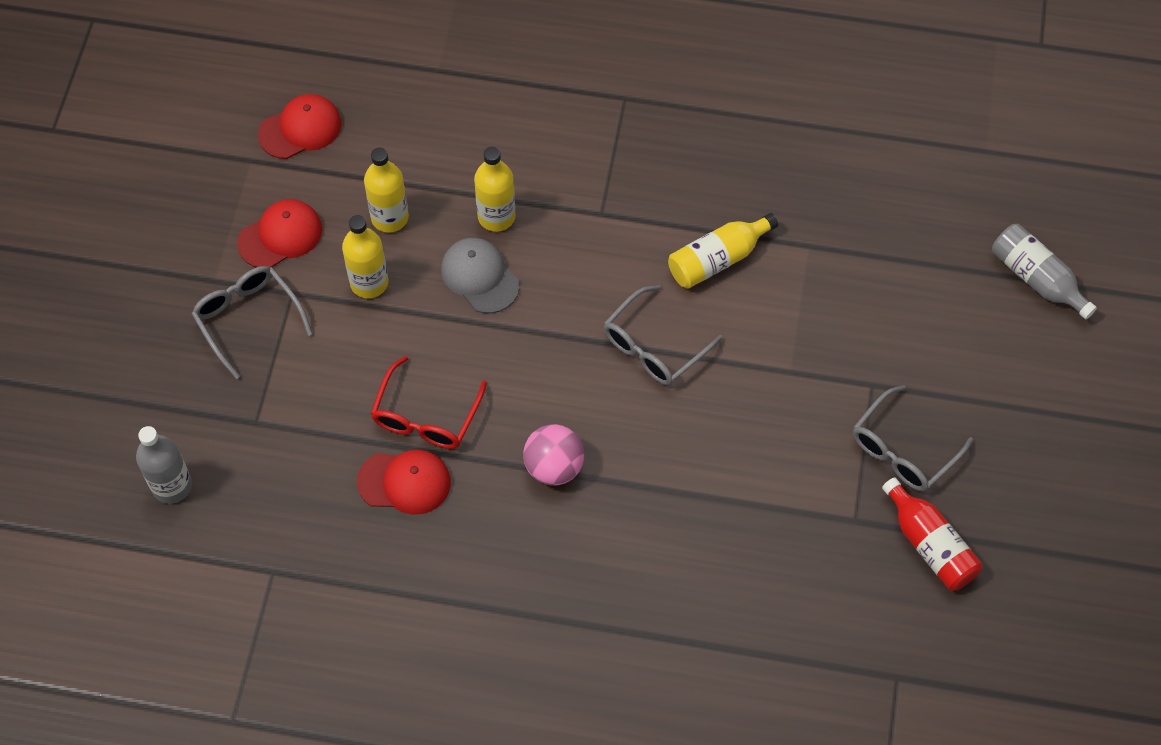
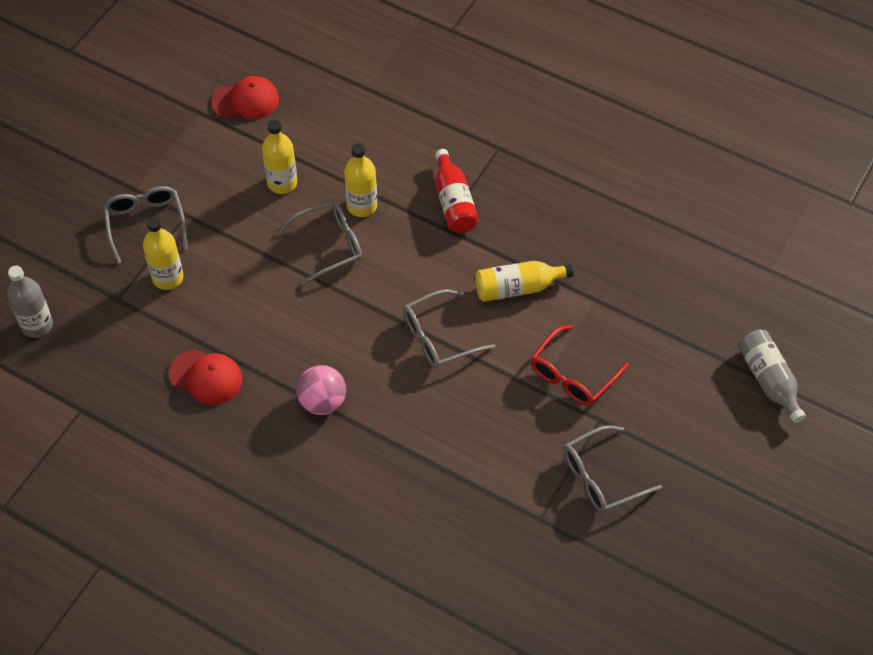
camera: 20 degrees right, 5 degrees down
(280, 236) = (196, 172): red cap -> none
(369, 283) = (245, 225): yellow bottle -> yellow bottle (168, 278)
(426, 416) = (243, 334): red glasses -> red glasses (572, 375)
(480, 277) = (329, 245): grey cap -> grey glasses
(929, 544) = (591, 557): red bottle -> red bottle (454, 202)

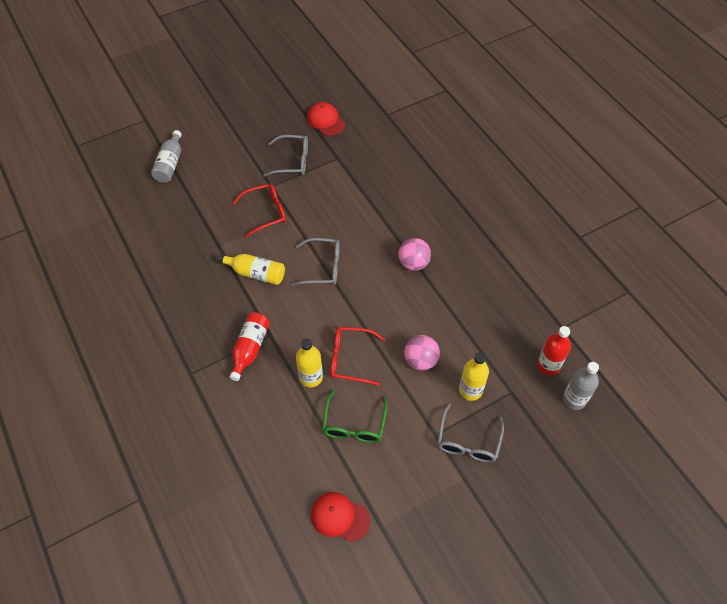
camera: 150 degrees left, 0 degrees up
(83, 351) = (548, 365): none -> red bottle
(206, 377) = (475, 310): red cap -> red cap (326, 121)
(244, 283) = (420, 360): none -> pink ball
(282, 183) = (354, 425): yellow bottle -> green glasses
(329, 245) = (350, 359): grey glasses -> red glasses

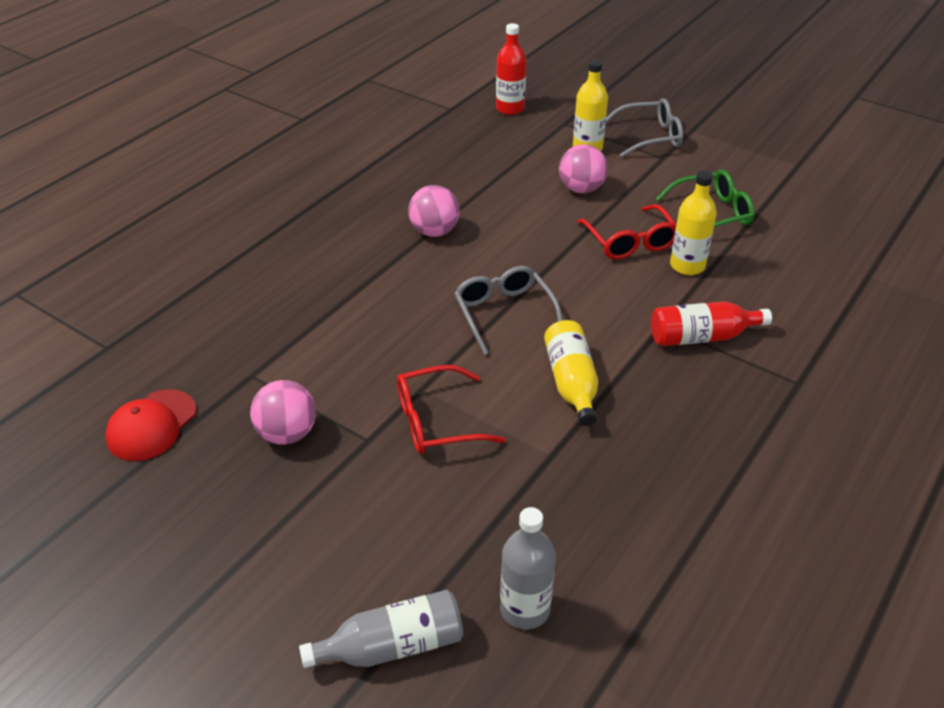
camera: 115 degrees left, 15 degrees down
(266, 213) = (436, 421): red glasses -> red glasses turned 60 degrees counterclockwise
(292, 161) = (287, 434): grey glasses -> pink ball
(339, 517) = (822, 193): red cap -> none
(574, 399) = (538, 88): grey bottle -> grey bottle (525, 609)

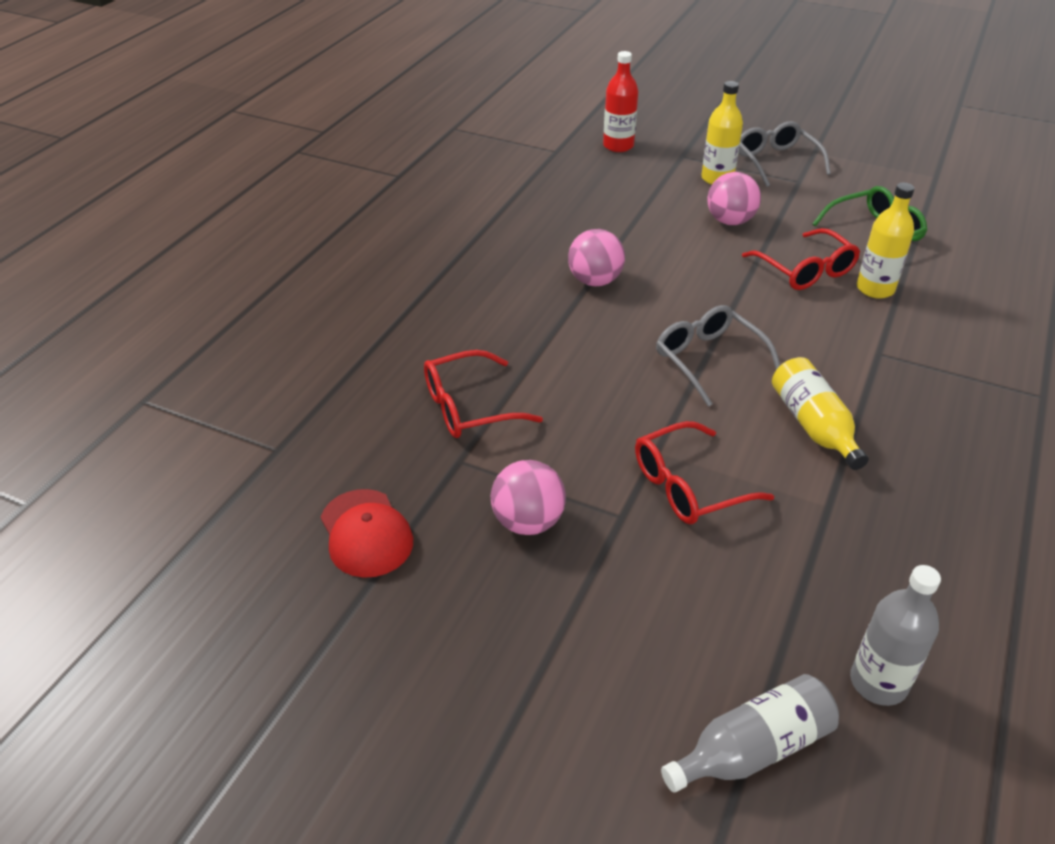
camera: 10 degrees left, 0 degrees up
(151, 425) = (366, 533): red cap -> red cap turned 45 degrees counterclockwise
(278, 330) = (468, 407): none -> red glasses
(650, 137) = (776, 161): grey glasses -> grey glasses turned 90 degrees counterclockwise
(702, 337) = (924, 360): red bottle -> none

